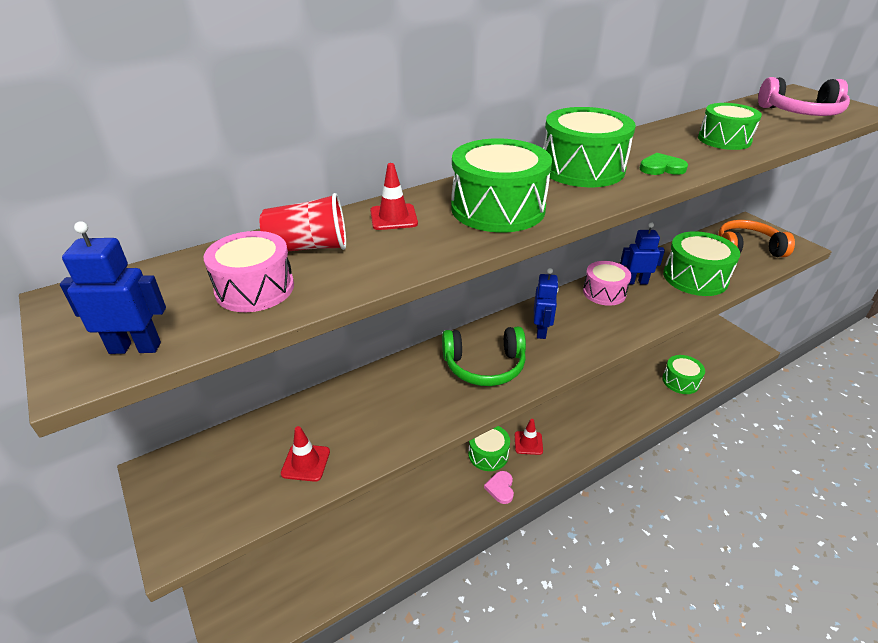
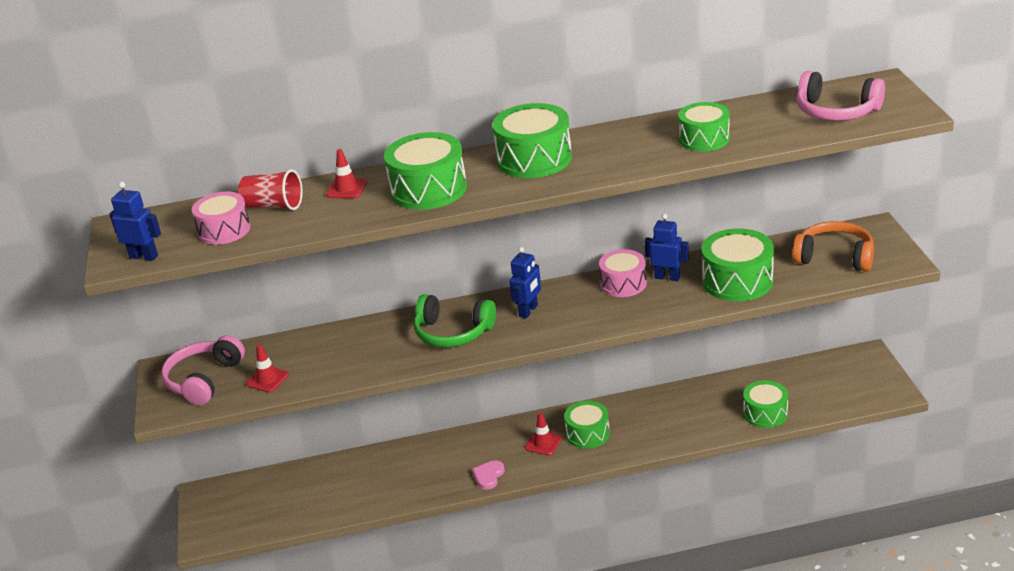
camera: 25 degrees right, 5 degrees down
(221, 479) = (204, 380): none -> pink headphones
(488, 454) = (495, 446): green drum -> green drum (588, 434)
(661, 168) = (604, 164): green heart -> none

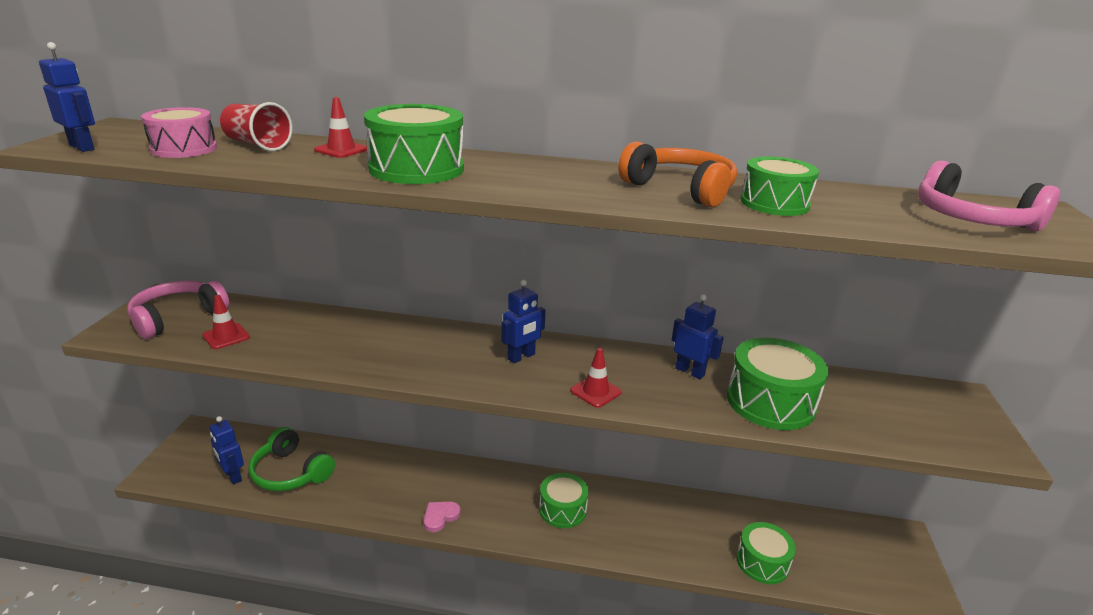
camera: 15 degrees right, 5 degrees down
(277, 514) = (232, 476): none -> blue robot
(453, 333) = (431, 352): green headphones -> green headphones (290, 472)
(534, 159) = (556, 173): green drum -> none
(543, 443) = (514, 502): red traffic cone -> red traffic cone (595, 391)
(623, 283) = (638, 362): pink drum -> none
(835, 257) = (904, 414): orange headphones -> orange headphones (680, 189)

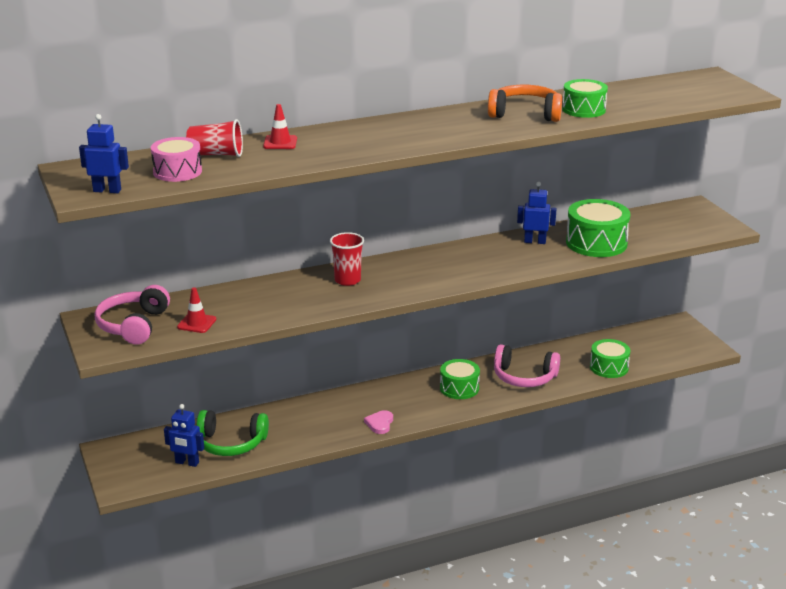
camera: 30 degrees left, 0 degrees up
(416, 169) = (357, 142): green drum -> none
(426, 343) = (347, 280): none -> red cup
(521, 357) = (422, 267): blue robot -> none
(595, 391) = (492, 271): red traffic cone -> none
(971, 219) = (684, 92): pink headphones -> pink headphones (524, 377)

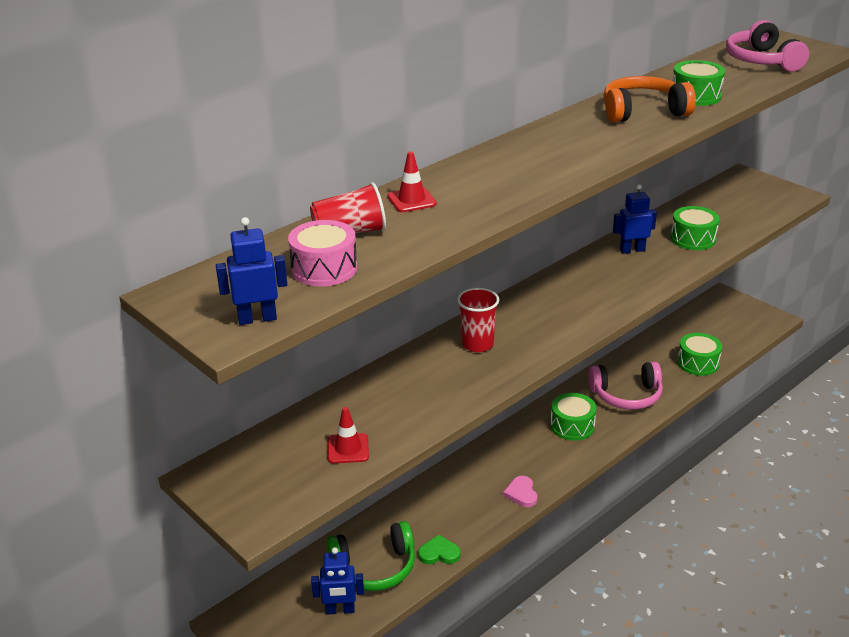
camera: 20 degrees left, 5 degrees up
(133, 325) = (270, 473): pink headphones -> pink headphones (762, 61)
(285, 446) = (439, 553): none -> green heart
(596, 243) = (693, 239): green drum -> green drum, size x0.66

